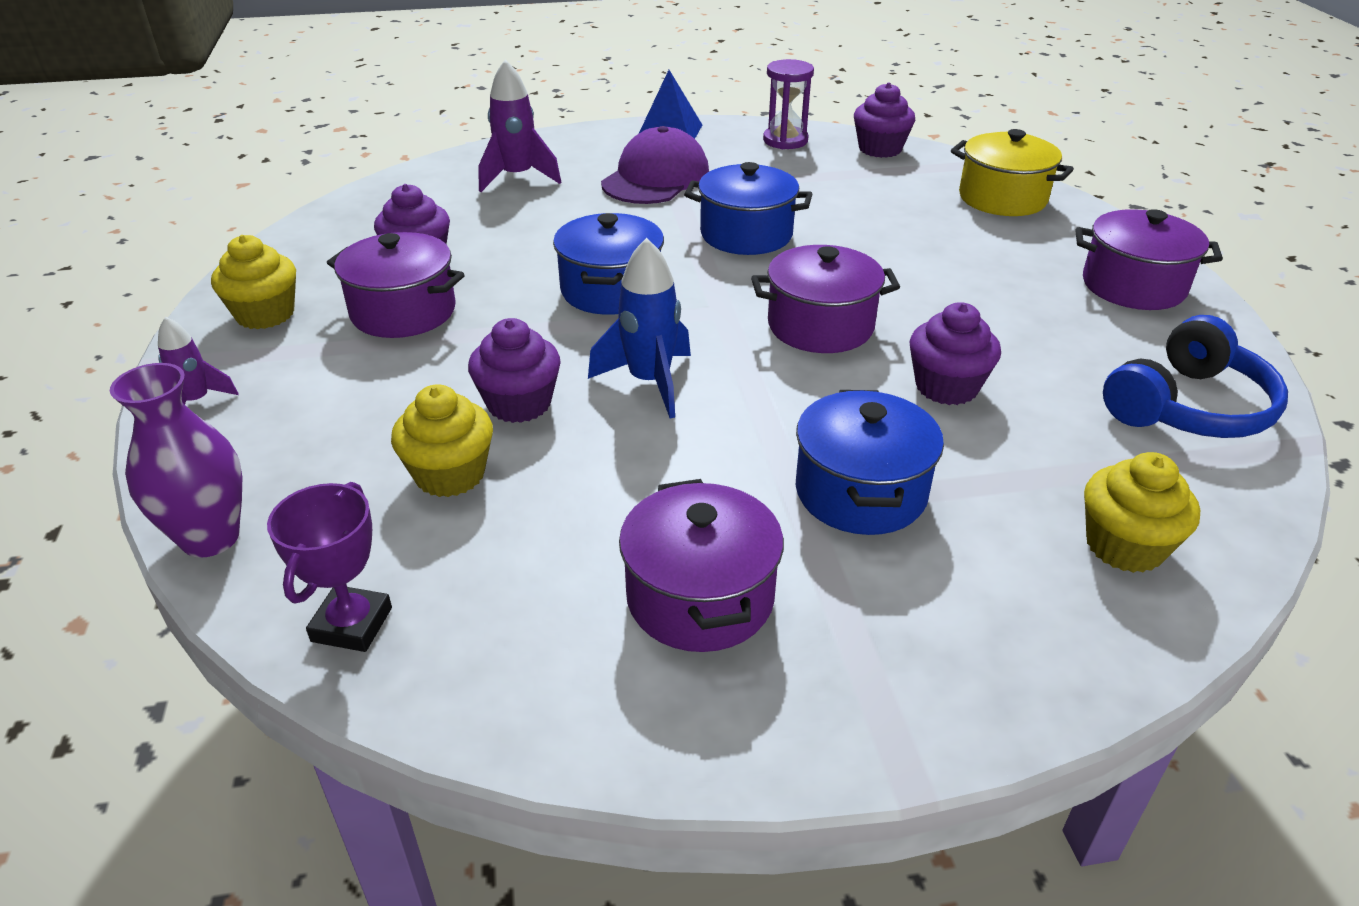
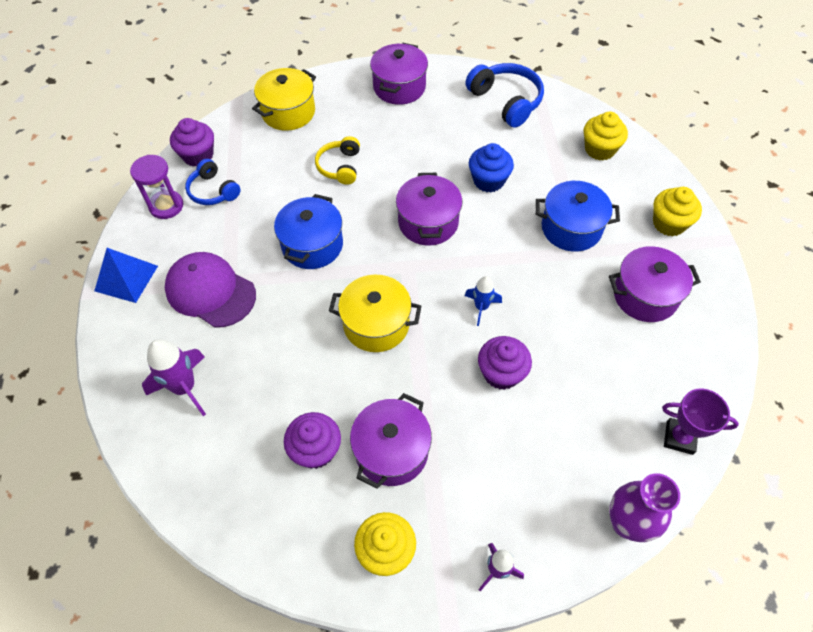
camera: 85 degrees left, 20 degrees up
(450, 474) = (566, 404): yellow cupcake -> yellow cupcake (669, 223)
(611, 290) = (376, 324): blue pot -> yellow pot
(649, 382) = (481, 307): blue rocket -> blue rocket, size x0.61
(821, 163) = (213, 191): none -> blue headphones
(909, 245) = (340, 166): none -> yellow headphones
(946, 387) = (488, 180): purple cupcake -> blue cupcake

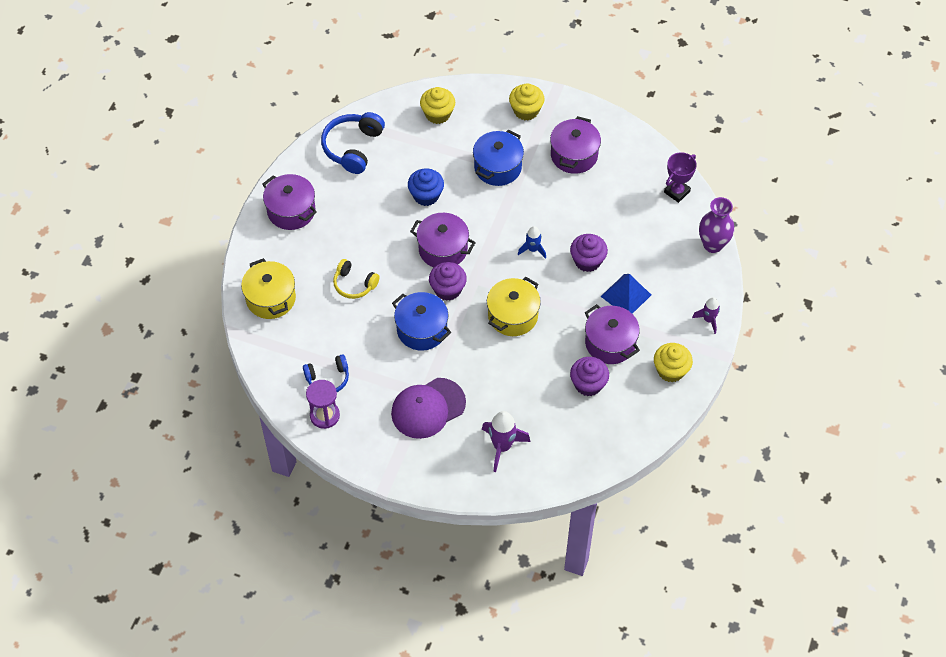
camera: 65 degrees left, 0 degrees up
(126, 278) = (383, 461): blue pyramid -> blue pyramid (626, 295)
(198, 155) = (281, 378): purple cupcake -> purple cupcake (448, 289)
(506, 101) = (353, 147): blue headphones -> blue headphones turned 60 degrees counterclockwise

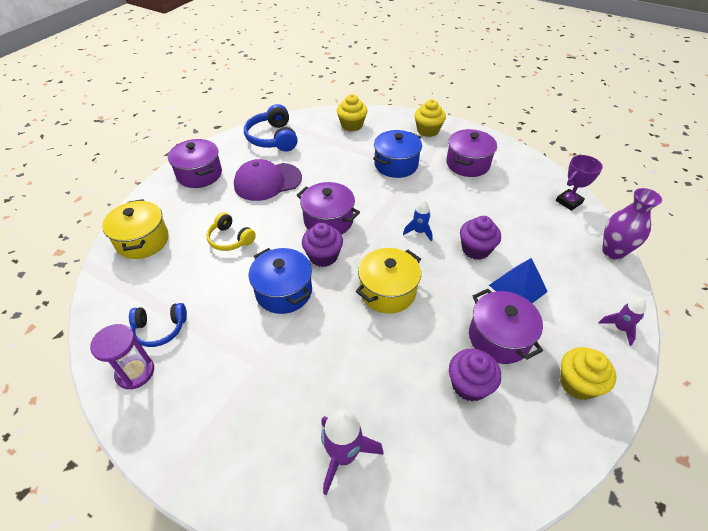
camera: 10 degrees right, 10 degrees down
(353, 147) = (273, 138): blue headphones -> blue headphones turned 45 degrees counterclockwise
(426, 195) = (325, 177): blue cupcake -> none
(428, 408) = (261, 383): purple cap -> purple cap (267, 182)

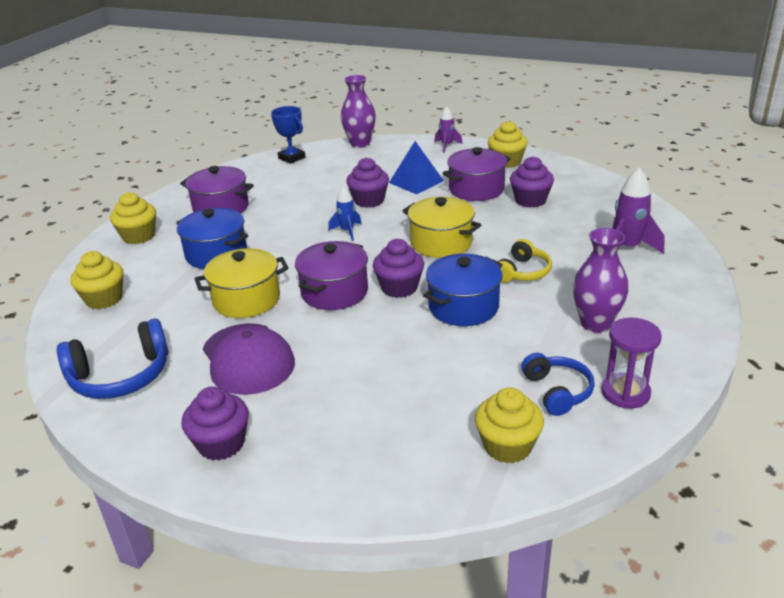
camera: 95 degrees left, 15 degrees down
(127, 290) = (507, 446): none -> yellow cupcake
(142, 241) = (403, 464): yellow pot -> yellow pot (246, 300)
(199, 174) = (221, 444): purple pot -> purple cupcake
(225, 379) = (595, 324): none -> purple vase
(230, 239) = (383, 368): yellow headphones -> yellow headphones (522, 272)
(569, 202) = (292, 158): purple trophy -> blue trophy

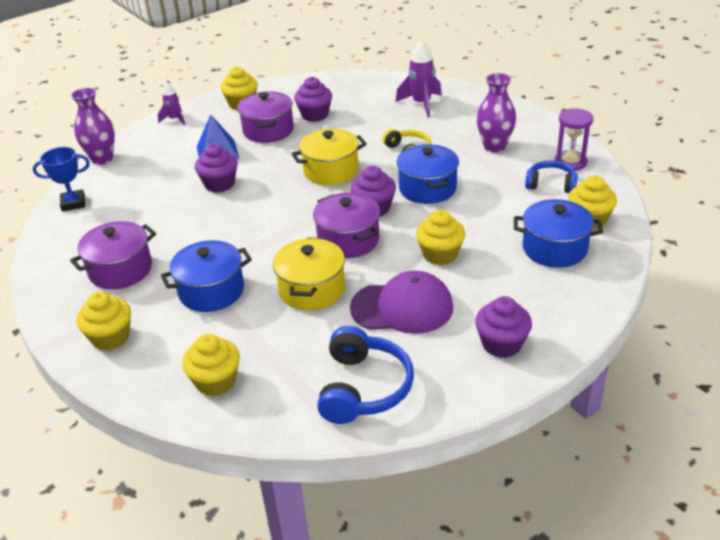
camera: 60 degrees left, 5 degrees up
(347, 231) = (259, 209): blue rocket -> none
(350, 353) = (440, 254): none -> yellow cupcake
(421, 433) = (554, 248): none -> blue pot

